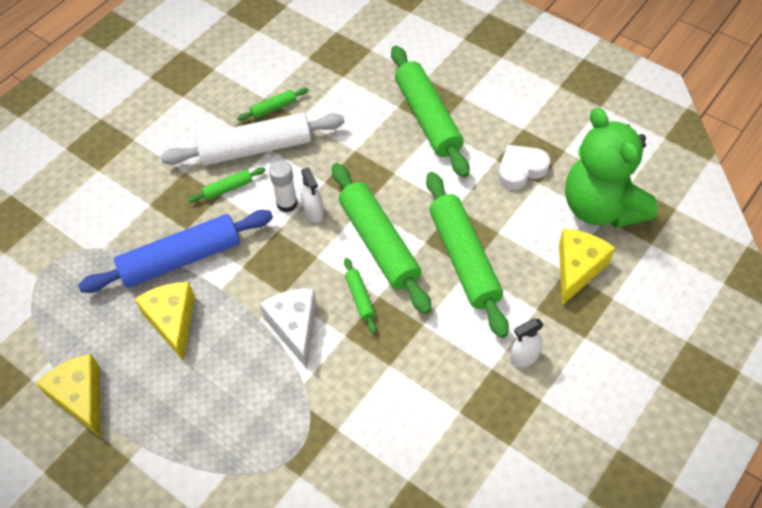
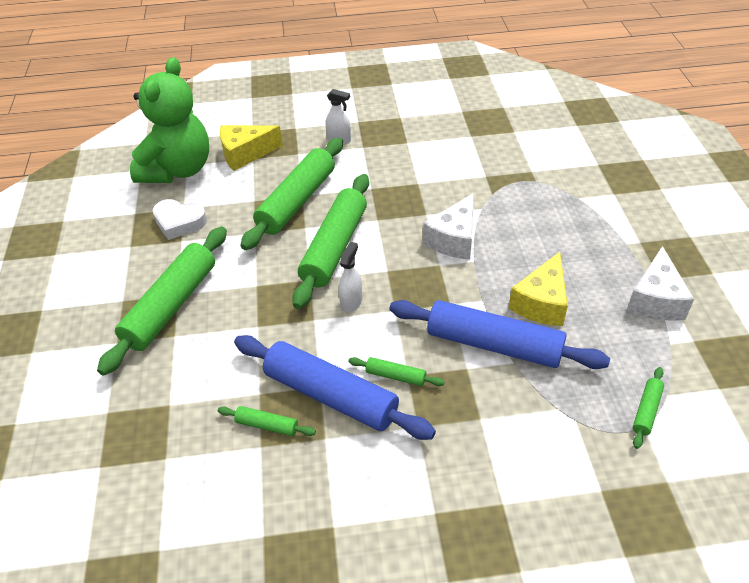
camera: 135 degrees left, 10 degrees down
(81, 397) = (655, 300): yellow cheese -> white cheese
(255, 148) = (331, 396): white rolling pin -> blue rolling pin
(287, 204) = (363, 324): white glue stick -> none
(360, 298) = (390, 226): green rolling pin -> green rolling pin (646, 411)

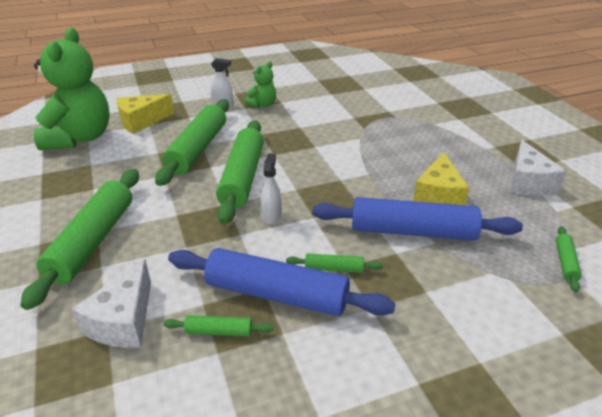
camera: 15 degrees left, 10 degrees down
(179, 222) = (88, 175): white heart -> none
(384, 144) = (262, 105): none -> green teddy bear
(454, 239) = (345, 161): white cheese -> white cheese (123, 321)

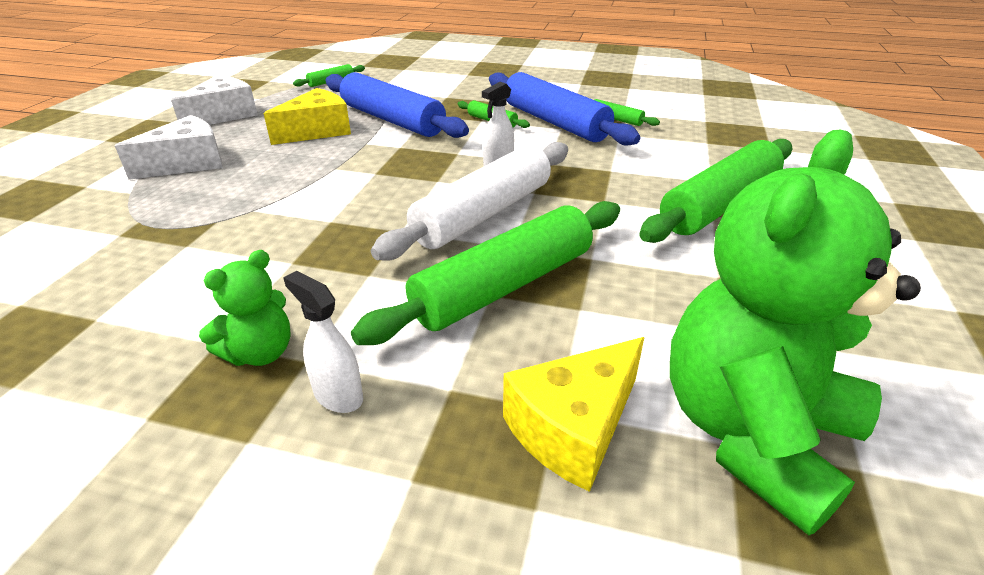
camera: 145 degrees left, 0 degrees up
(123, 321) = (692, 142): white cheese -> white cheese (188, 163)
(141, 121) = (573, 428): yellow cheese -> yellow cheese turned 135 degrees clockwise
(242, 178) = (484, 214): green rolling pin -> white rolling pin
(262, 105) = (260, 353): green teddy bear -> green teddy bear turned 150 degrees clockwise

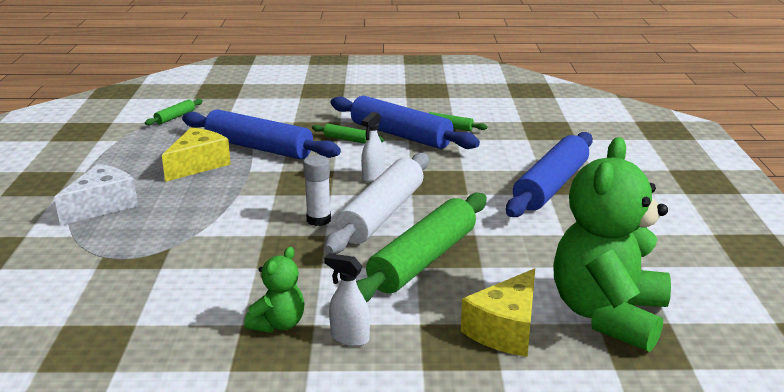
camera: 15 degrees left, 10 degrees down
(224, 115) = (97, 160): white cheese -> none
(404, 211) = (318, 220): none -> white glue stick
(719, 205) = (551, 186): green rolling pin -> blue rolling pin

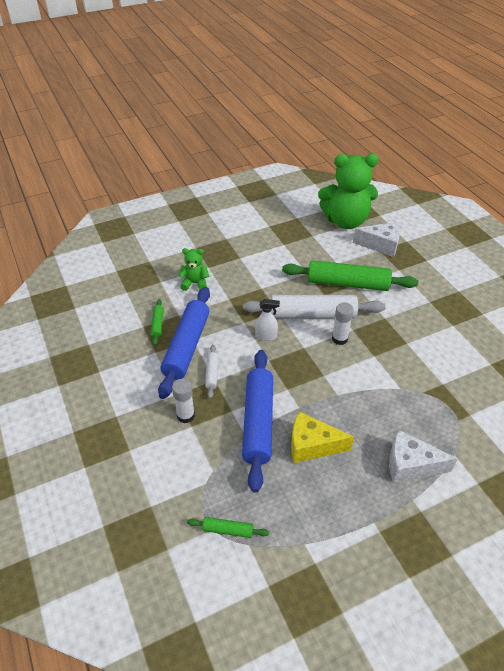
camera: 115 degrees left, 20 degrees up
(278, 324) = (441, 312): green teddy bear -> green teddy bear (195, 283)
(308, 121) = (185, 415): none -> white glue stick
(347, 139) = (212, 374): green rolling pin -> white rolling pin
(349, 338) = (428, 286): white spray bottle -> none
(505, 330) = (381, 245): yellow cheese -> white cheese
(551, 186) = (229, 258): blue rolling pin -> none

